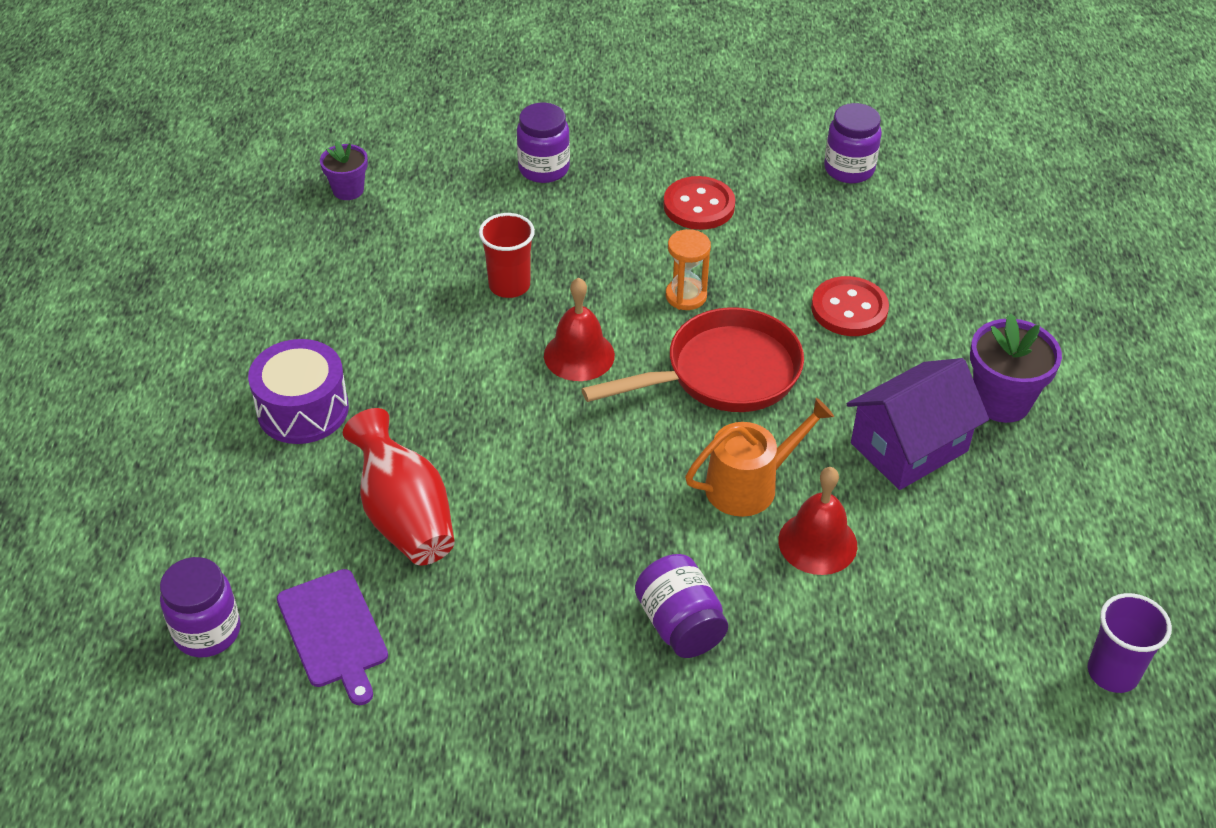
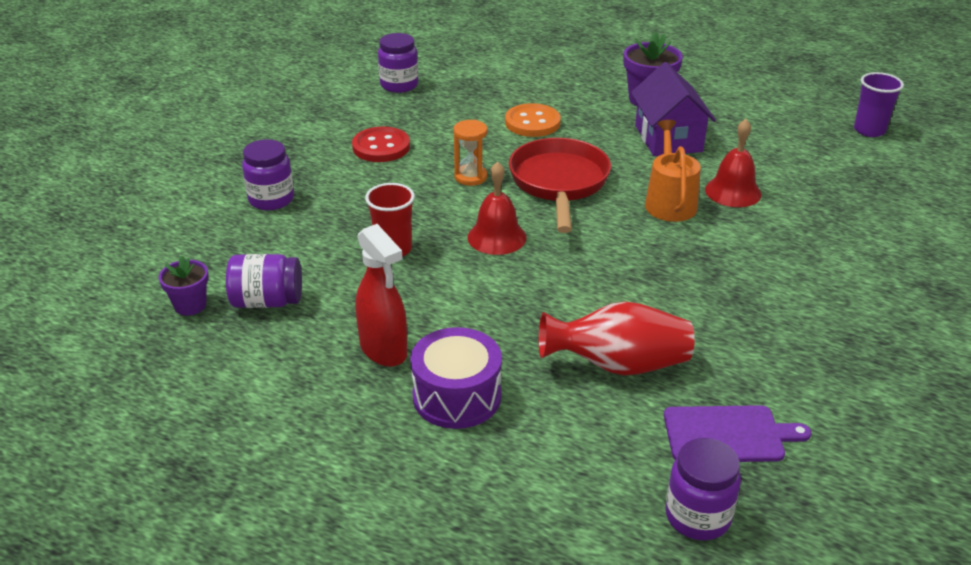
camera: 65 degrees left, 10 degrees down
(346, 337) = (384, 350): none -> red spray bottle
(680, 624) = (782, 263): purple jar -> purple jar (267, 301)
(849, 309) = (532, 123): red button -> orange button

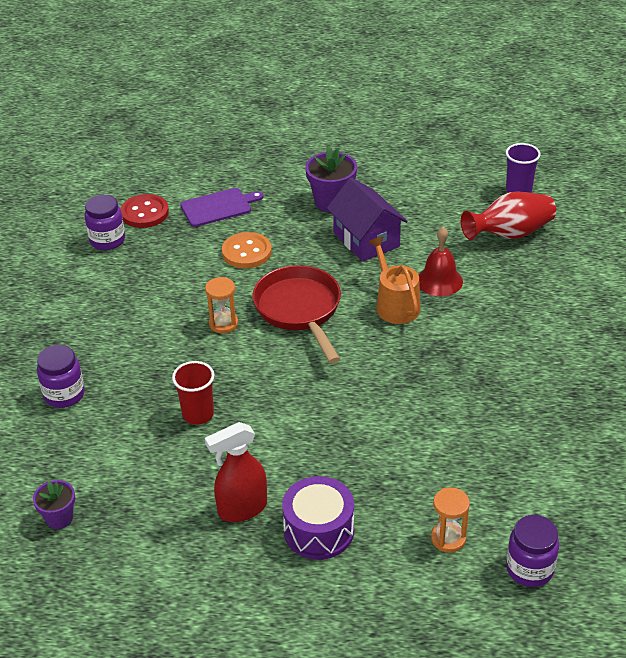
camera: 20 degrees left, 5 degrees up
(267, 301) = (122, 494): purple jar -> none
(381, 147) = (129, 313): red button -> red button (144, 213)
(384, 350) = (242, 509): red spray bottle -> red spray bottle turned 120 degrees clockwise
(496, 237) = (275, 378): red bell -> none
(608, 450) = (448, 538): none -> orange hourglass
(618, 365) = (423, 466): red vase -> red vase (510, 234)
(728, 434) = (523, 499): purple cutting board -> purple cutting board (218, 207)

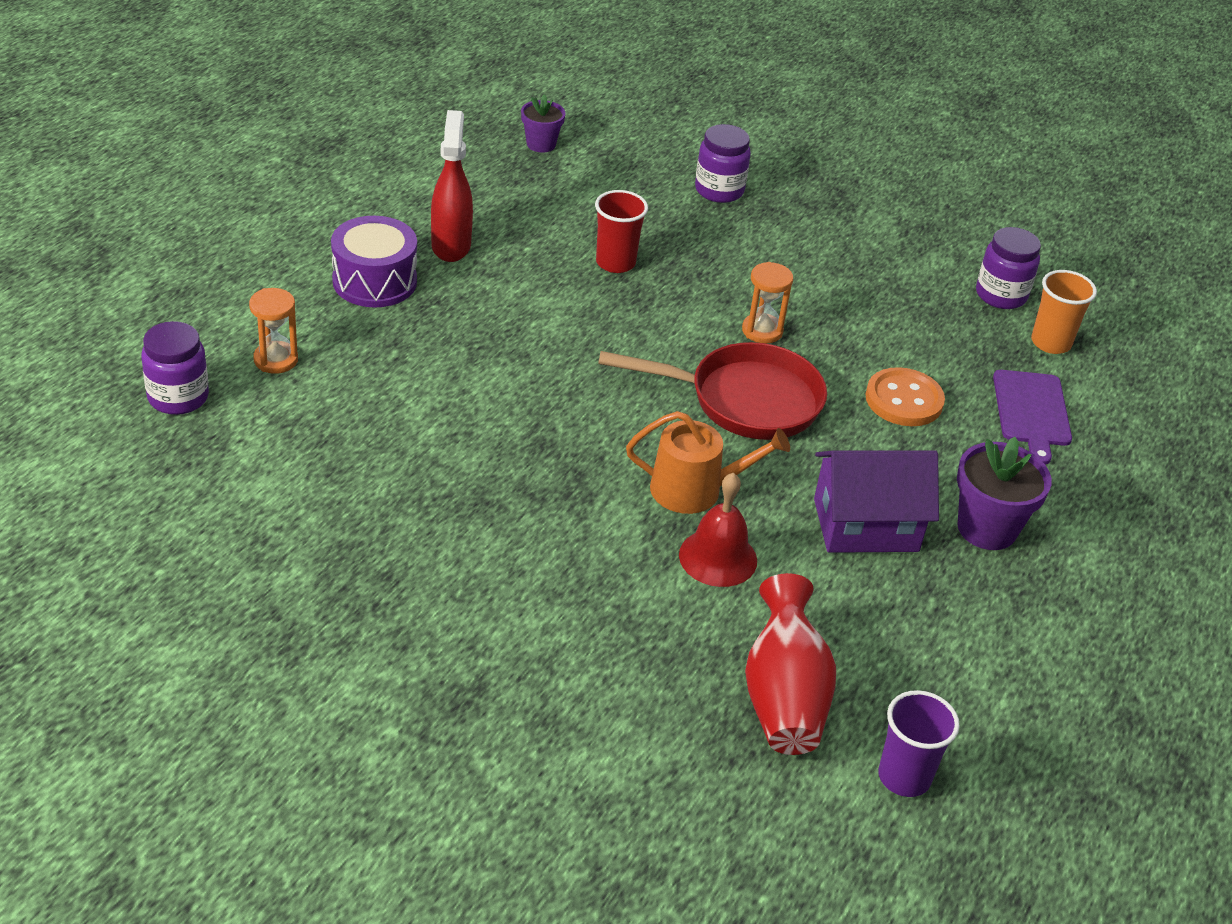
camera: 110 degrees right, 0 degrees up
(144, 213) = (1050, 343): red button -> orange cup

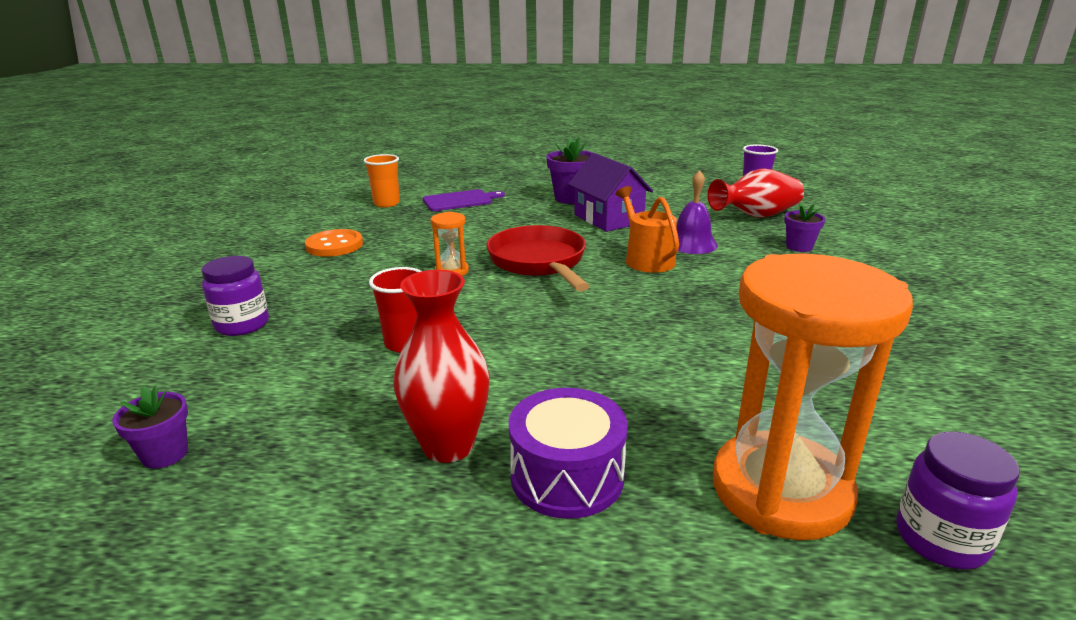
camera: 110 degrees left, 15 degrees down
(276, 360) = (780, 490): orange hourglass -> orange hourglass, size x2.34
(451, 245) = (448, 446): red spray bottle -> red vase
(636, 659) = (799, 247): none -> purple flower pot
(718, 557) = (691, 244): red bell -> purple bell
(904, 400) = (484, 225): orange button -> orange button (334, 245)
(1001, 295) = (343, 218): purple jar -> none

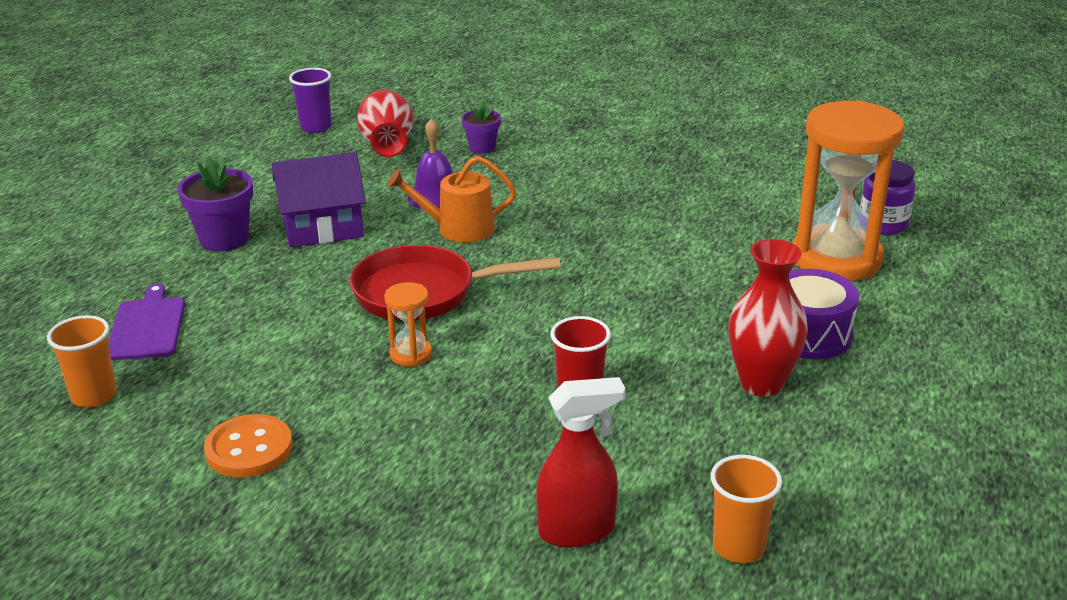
camera: 75 degrees left, 5 degrees up
(165, 454) = (738, 547): purple flower pot -> orange cup
(218, 366) = (577, 530): none -> red spray bottle
(242, 325) = (478, 521): purple jar -> none

